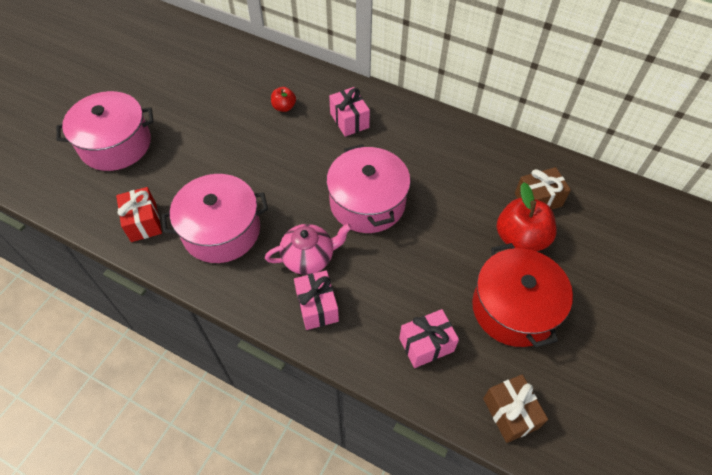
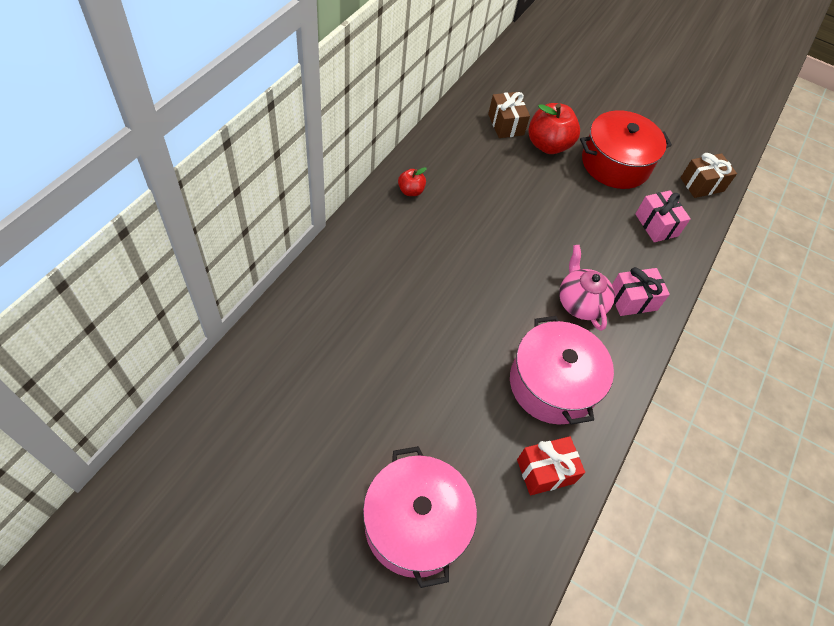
camera: 95 degrees left, 0 degrees up
(284, 107) = (366, 315): red apple -> red apple (411, 191)
(349, 120) = (395, 251): pink gift -> none
(367, 202) = (511, 248): pink pot -> none

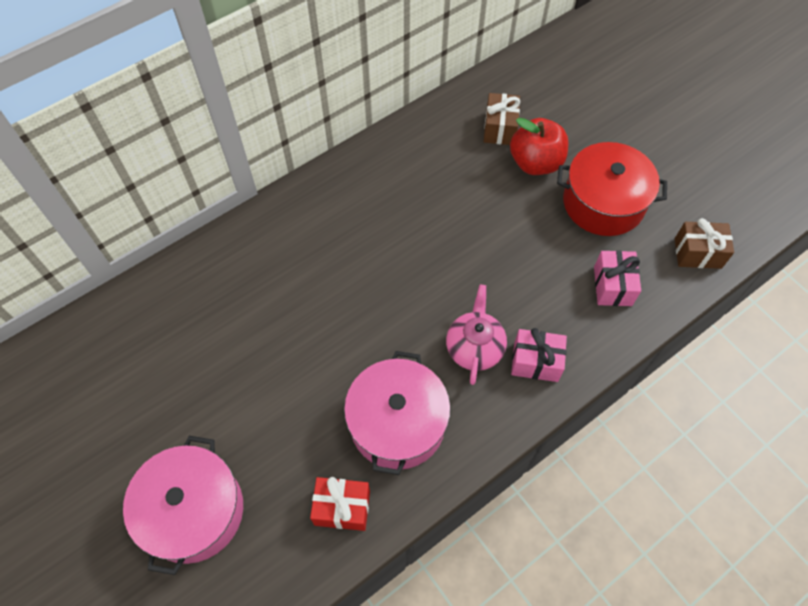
camera: 30 degrees right, 5 degrees up
(411, 191) = (359, 178): red apple -> none

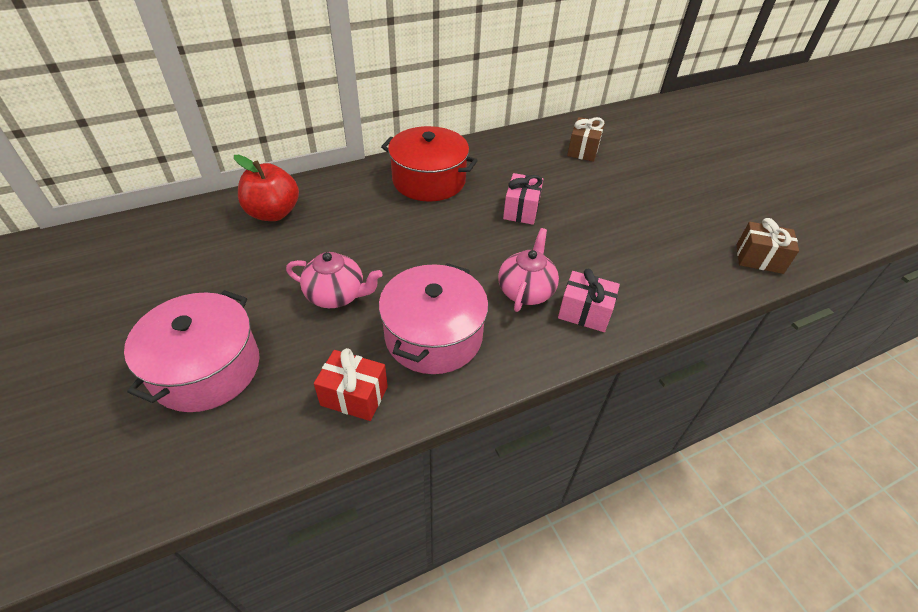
camera: 10 degrees right, 15 degrees down
(289, 396) = (336, 295): none -> pink teapot
(535, 163) = (610, 175): red apple -> red apple (273, 213)
(603, 203) = (669, 210): red pot -> red pot (429, 180)
(612, 286) = (671, 268): pink gift -> pink gift (521, 210)

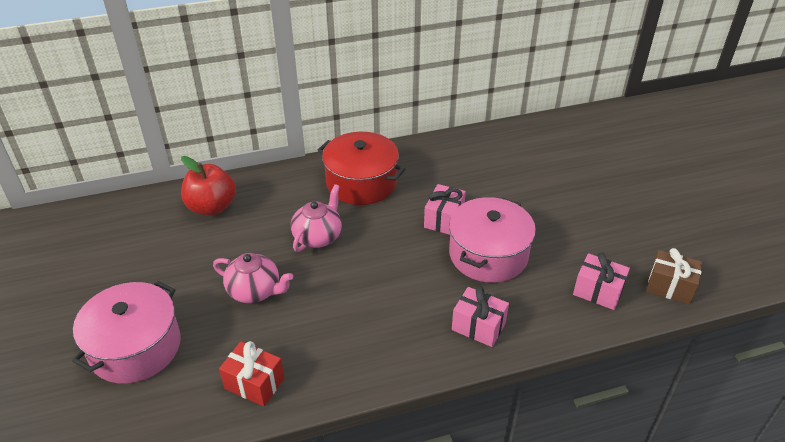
camera: 10 degrees right, 5 degrees down
(433, 335) = (334, 336): pink pot -> pink pot (488, 254)
(526, 291) = (428, 301): pink teapot -> pink teapot (318, 236)
(583, 150) = (522, 158): brown gift -> none
(692, 268) = (598, 291): none -> pink gift

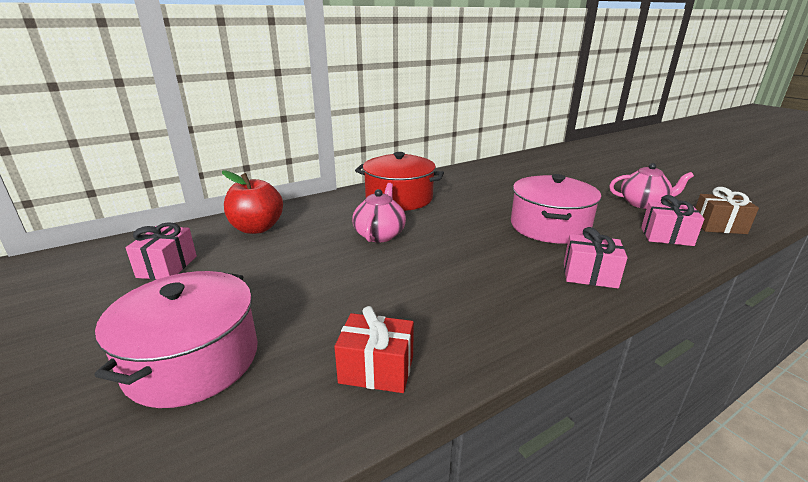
camera: 15 degrees left, 15 degrees down
(255, 291) = (333, 283): pink teapot -> pink teapot (643, 204)
(444, 219) = (490, 211): pink gift -> pink gift (167, 266)

